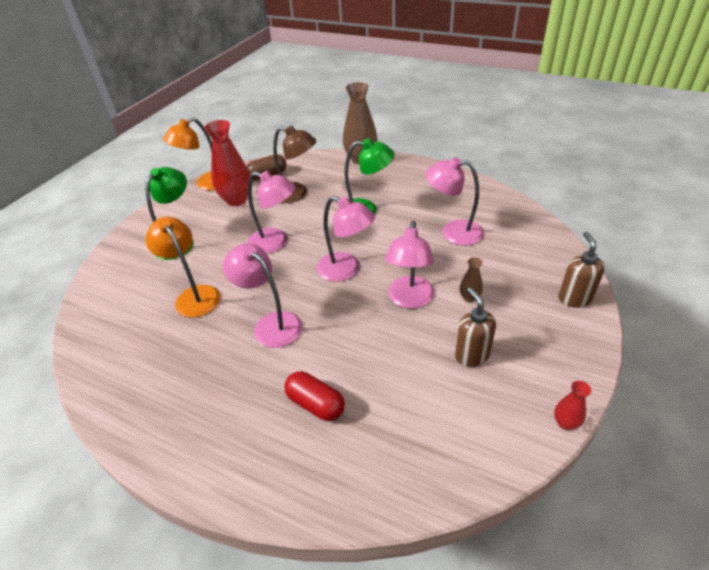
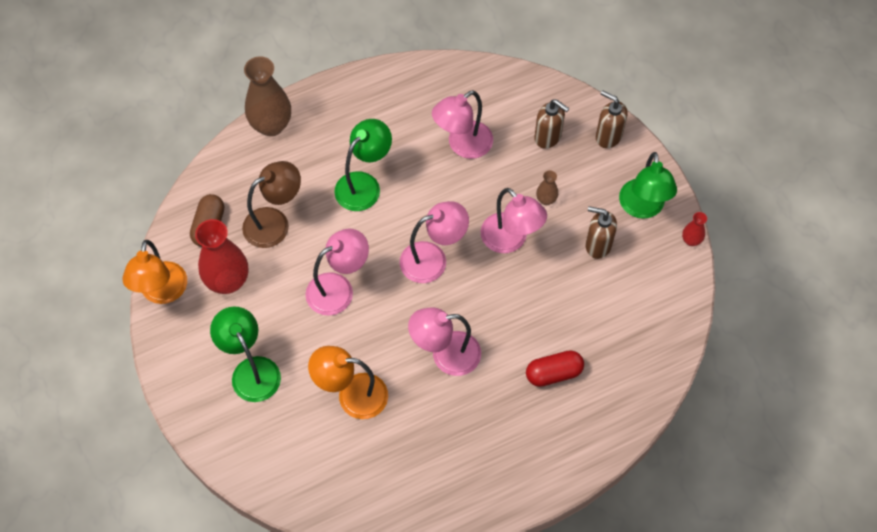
camera: 55 degrees left, 20 degrees up
(521, 267) = (548, 137): none -> brown soap dispenser
(545, 363) = (642, 208): none -> green lamp

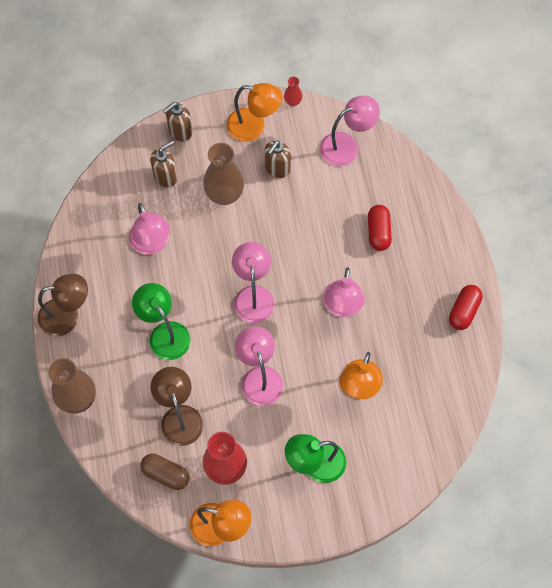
camera: 75 degrees left, 5 degrees up
(359, 91) = (67, 316): none -> brown lamp
(481, 493) = (464, 311): none -> red capsule
(510, 240) = (253, 231): pink lamp -> pink lamp (347, 146)
(546, 200) = (224, 195): brown vase -> brown vase, size x2.14
(642, 208) = (254, 127): green lamp -> orange lamp

